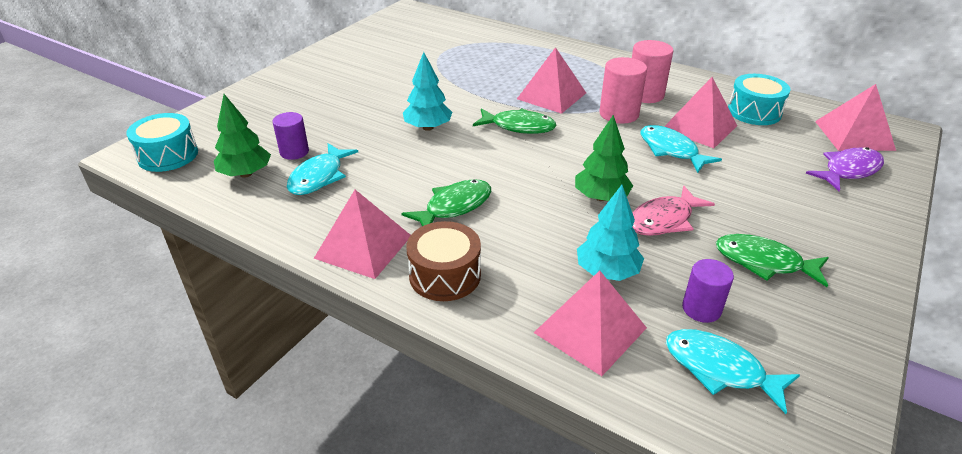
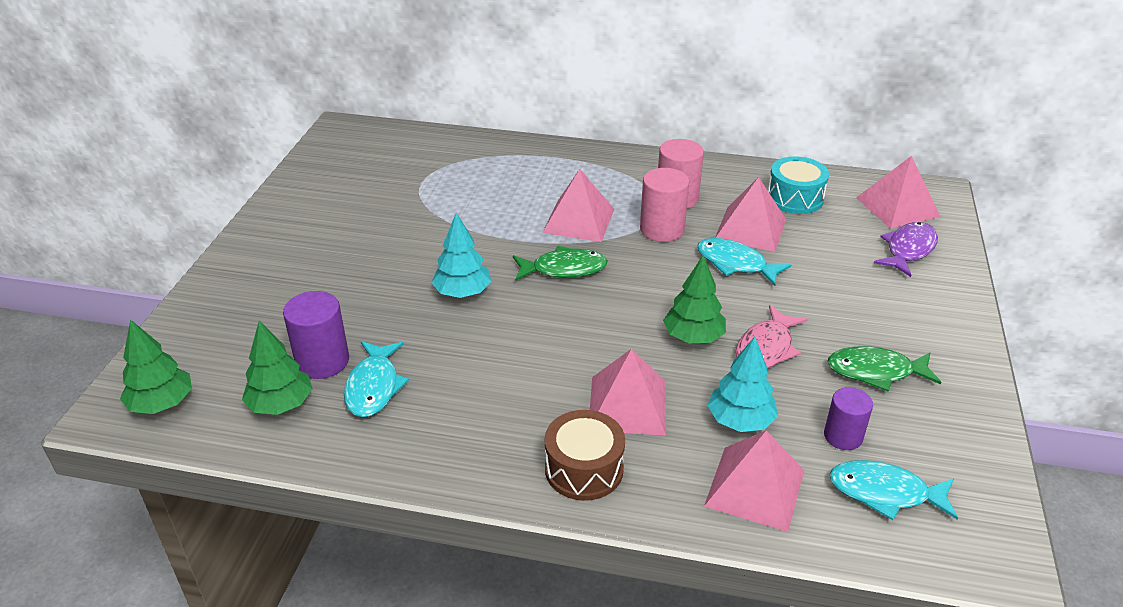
camera: 20 degrees left, 0 degrees up
(168, 155) = (162, 404): turquoise drum -> green tree
(294, 152) = (322, 361): purple cylinder -> purple cylinder, size x1.50
(363, 246) = (478, 460): pink pyramid -> pink pyramid (628, 405)
(454, 206) = (549, 386): green fish -> none

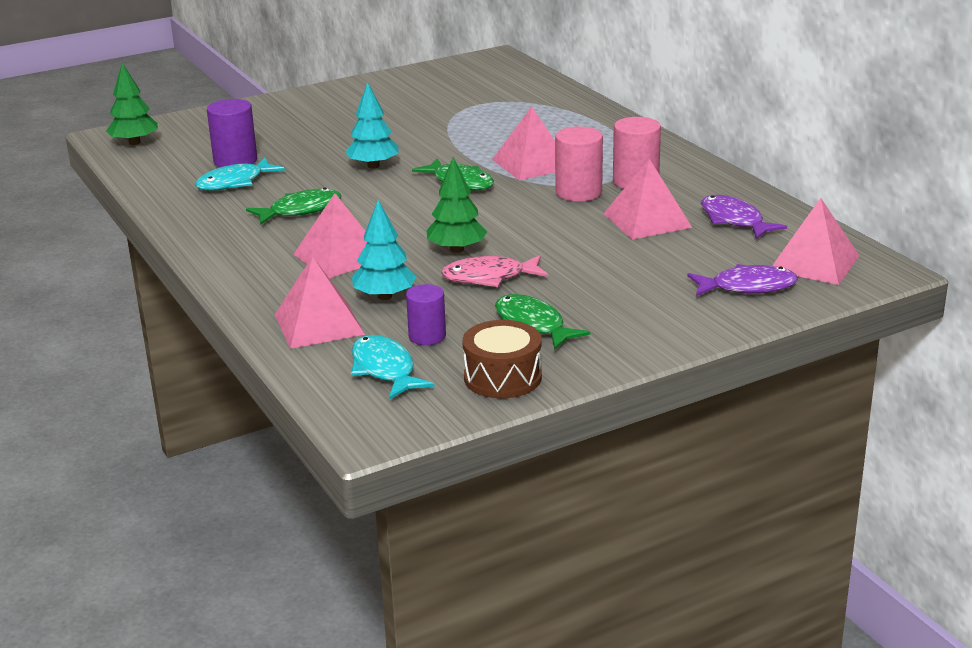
camera: 50 degrees right, 10 degrees down
(281, 404) = (180, 168): green tree -> none
(498, 379) = (300, 210): none -> green fish
(584, 469) = (253, 267): brown drum -> brown drum (502, 377)
(735, 264) = (583, 231): turquoise fish -> none
(795, 198) = (734, 220): turquoise drum -> purple fish

